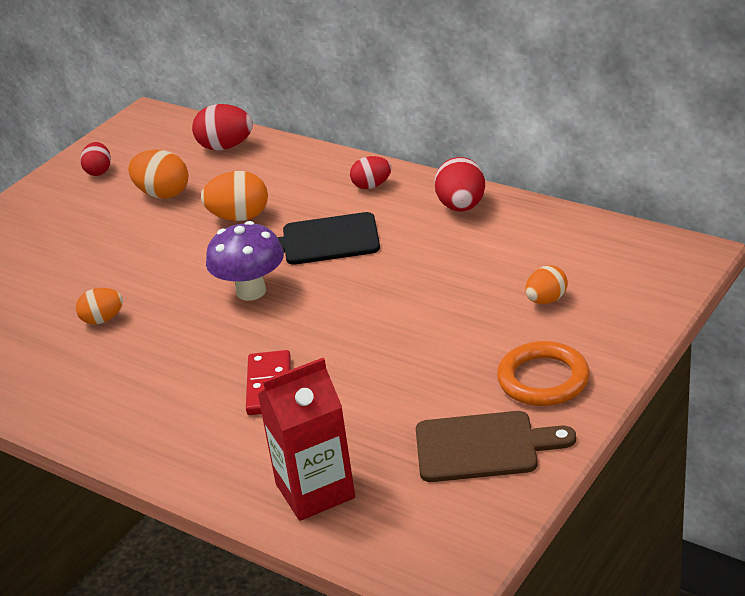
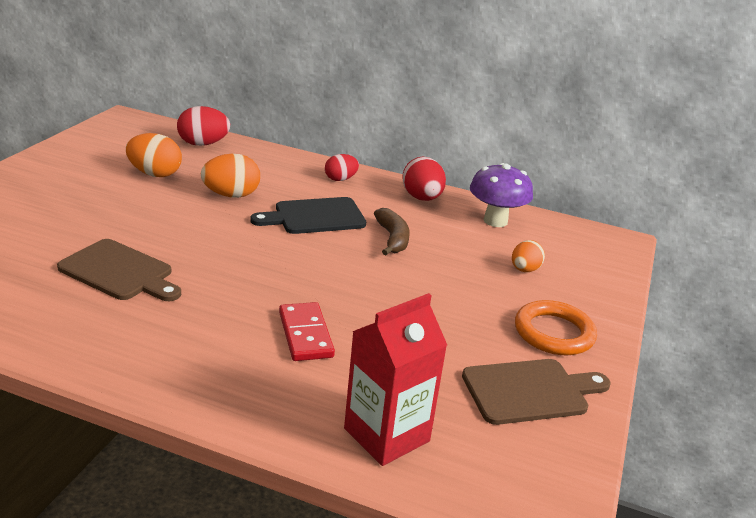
camera: 20 degrees left, 5 degrees down
(99, 171) = (89, 154): red egg -> none
(102, 319) = (119, 272): orange egg -> brown cutting board
(251, 291) = (261, 253): purple mushroom -> purple mushroom (495, 221)
(404, 265) = (392, 238): none -> brown banana

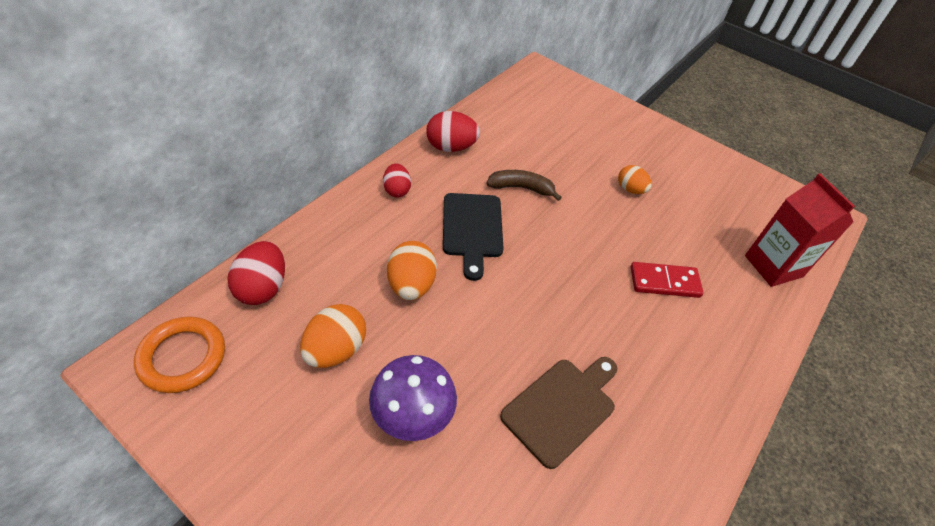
camera: 75 degrees left, 20 degrees up
(495, 221) = (500, 119): purple mushroom -> purple mushroom (412, 417)
(524, 270) = (577, 131): orange egg -> orange egg (630, 189)
(530, 391) = (721, 183): brown cutting board -> none
(554, 333) = (657, 148): orange ring -> orange ring (182, 357)

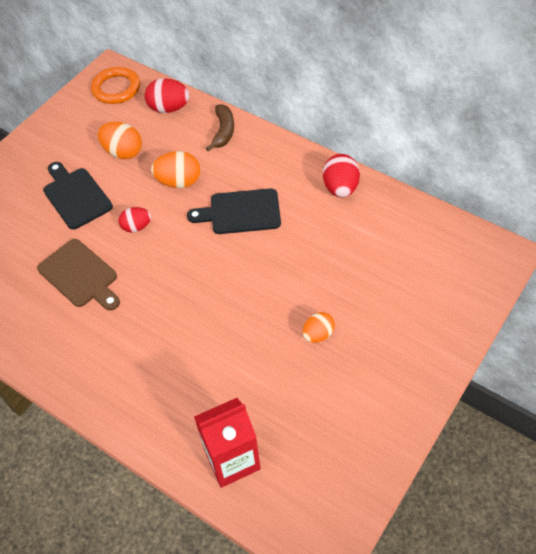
camera: 95 degrees right, 5 degrees up
(397, 190) = (275, 160): red egg -> red egg (136, 227)
(412, 417) = (76, 196): purple mushroom -> black cutting board
(521, 188) = (298, 243): brown banana -> brown banana (223, 131)
(664, 282) = (200, 354): red domino -> none

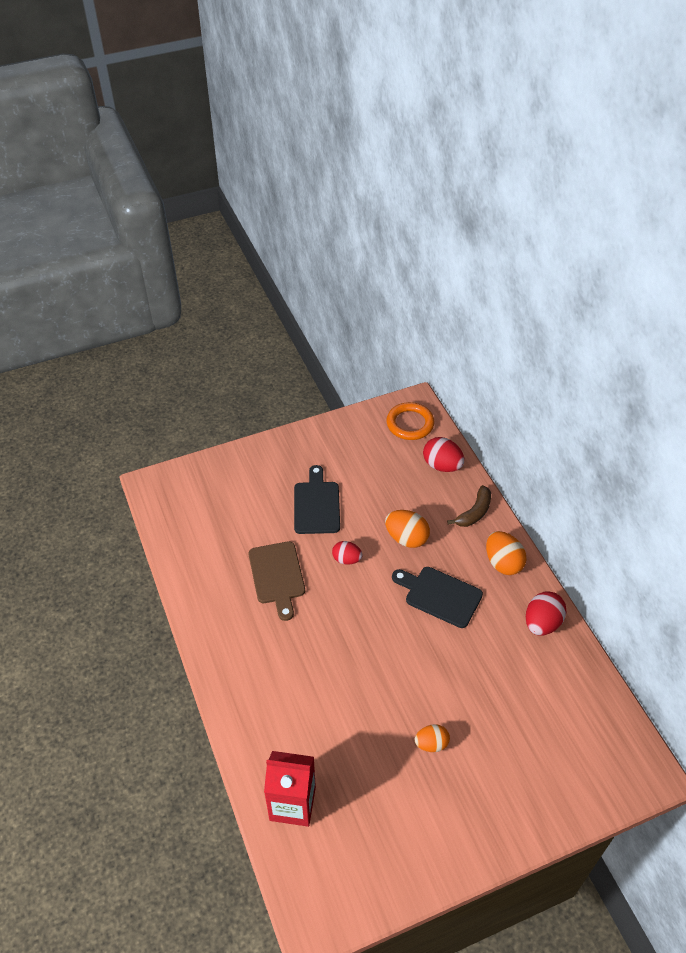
camera: 30 degrees right, 5 degrees down
(123, 152) = (378, 486): orange egg -> orange egg (503, 563)

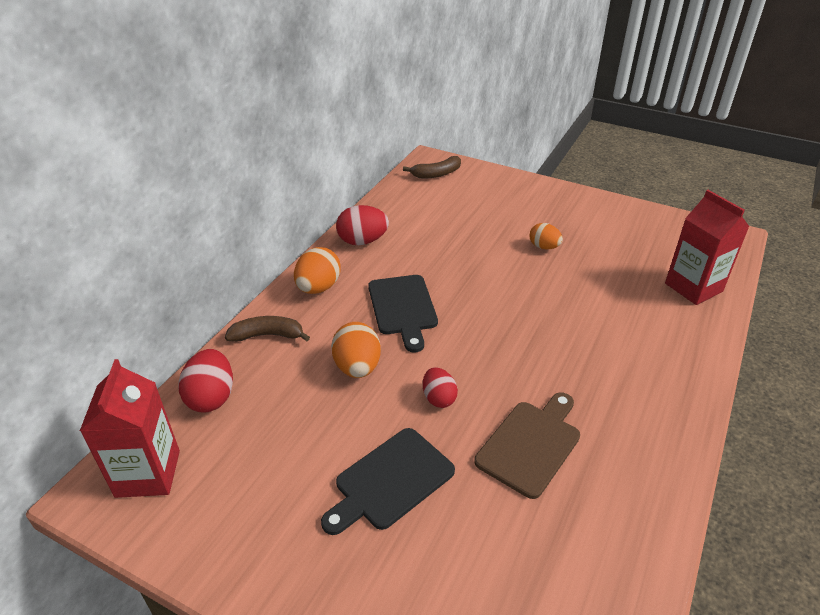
camera: 130 degrees left, 10 degrees down
(410, 424) = (148, 473): orange ring -> red carton
(616, 757) = (436, 174): none -> brown banana

